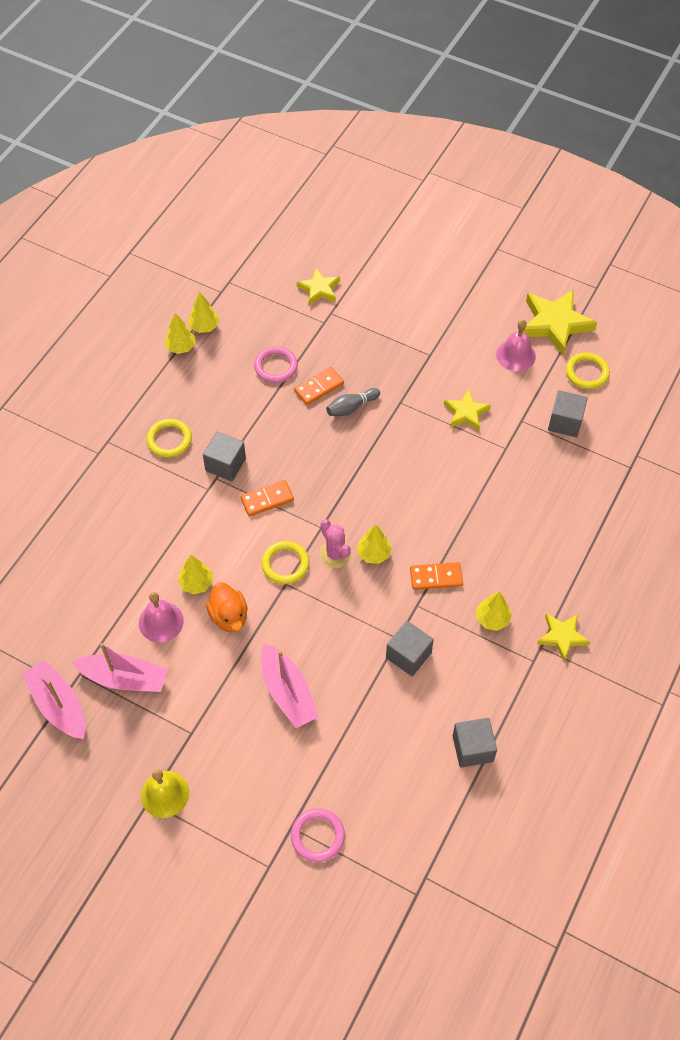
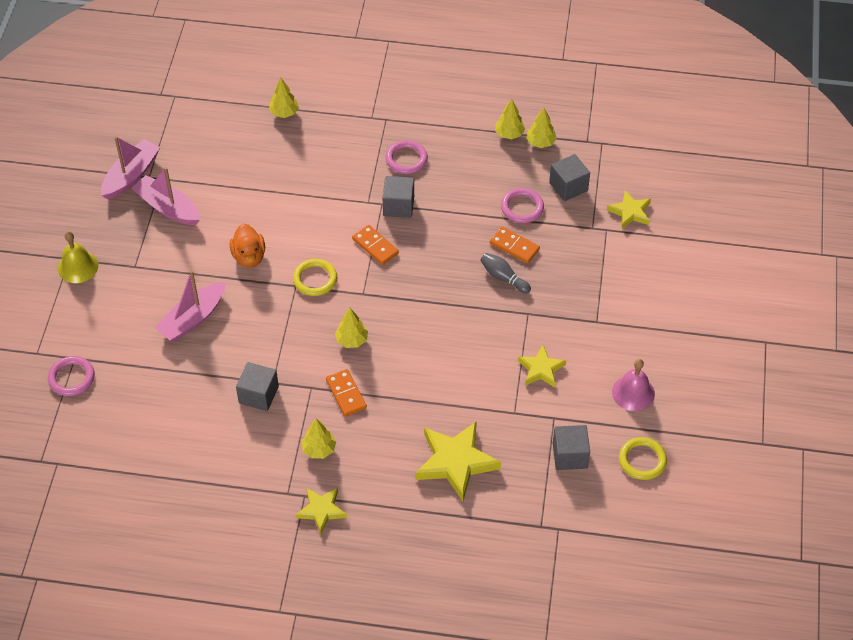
camera: 70 degrees right, 5 degrees down
(124, 678) = (168, 207): pink boat -> pink boat turned 135 degrees clockwise
(161, 622) = (227, 213): pink bell -> none
(169, 440) = (406, 159): yellow ring -> pink ring
(196, 583) = (272, 225): yellow tree -> yellow tree (284, 113)
(229, 616) = (249, 257): orange duck -> orange duck turned 60 degrees counterclockwise
(335, 554) = (339, 312): pink cactus -> none
(472, 748) = (184, 467): grey cube -> grey cube (568, 187)
(555, 324) = (692, 417): yellow star -> yellow star (455, 462)

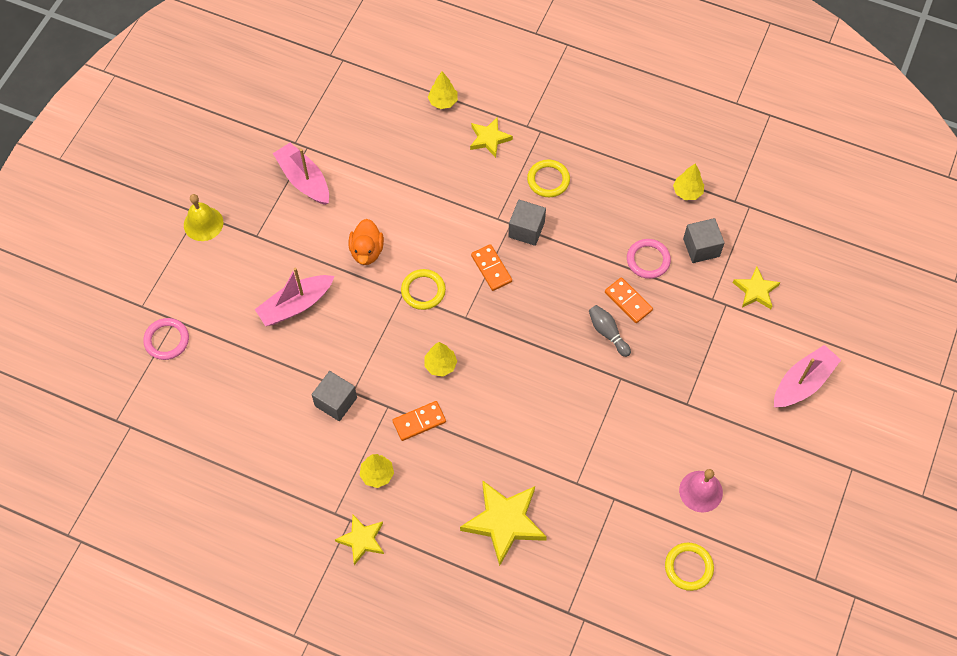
camera: 15 degrees right, 10 degrees up
(131, 175) = (279, 137): pink boat -> pink boat (802, 383)
(346, 394) = (419, 422): orange domino -> orange domino turned 75 degrees clockwise
(406, 159) = (548, 180): pink ring -> yellow ring
(509, 134) = (658, 175): yellow tree -> none
(541, 369) = (616, 442): yellow star -> yellow star (489, 139)
(570, 455) = (618, 543): grey cube -> none

